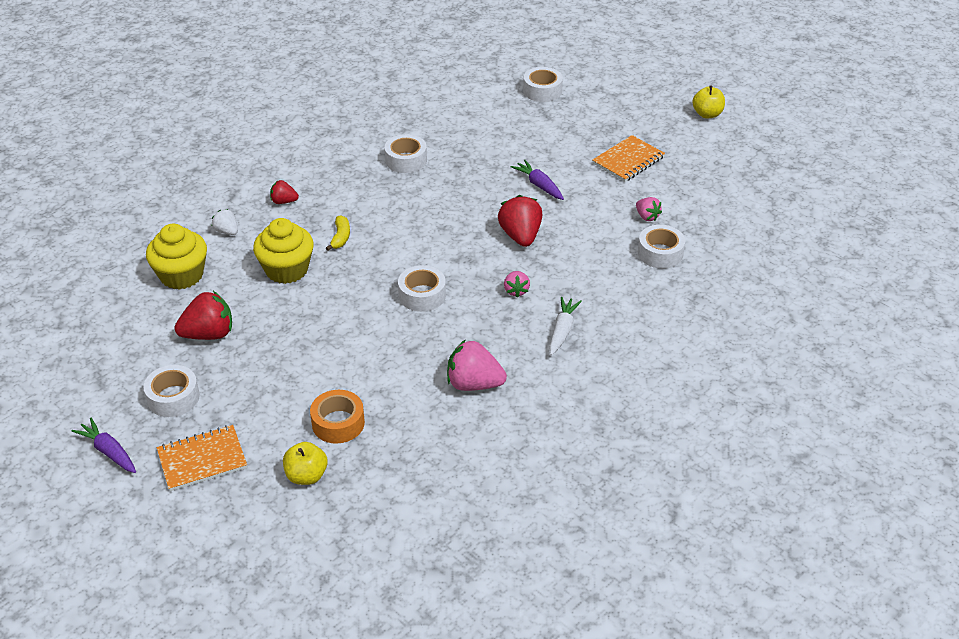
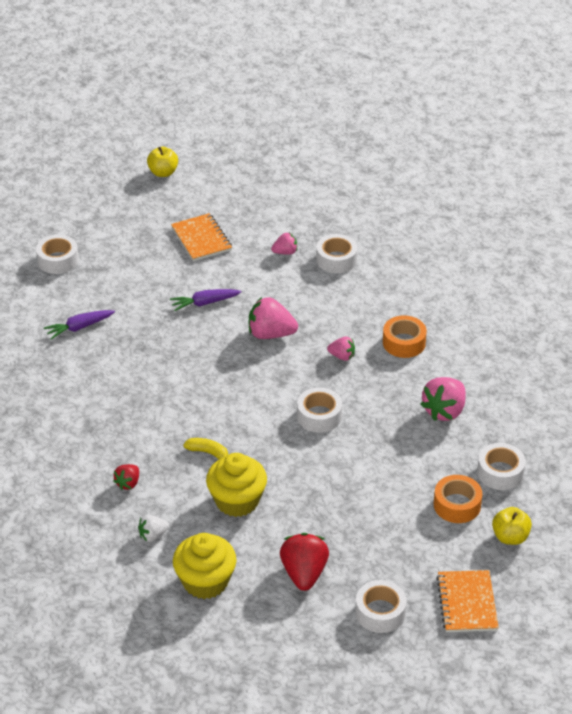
camera: 70 degrees left, 0 degrees up
(109, 451) = (432, 669): purple carrot -> purple carrot (79, 327)
(406, 160) = (113, 381): white tape -> white tape (500, 472)
(520, 236) = (270, 334): red strawberry -> pink strawberry
(562, 330) = (404, 342): white carrot -> orange tape

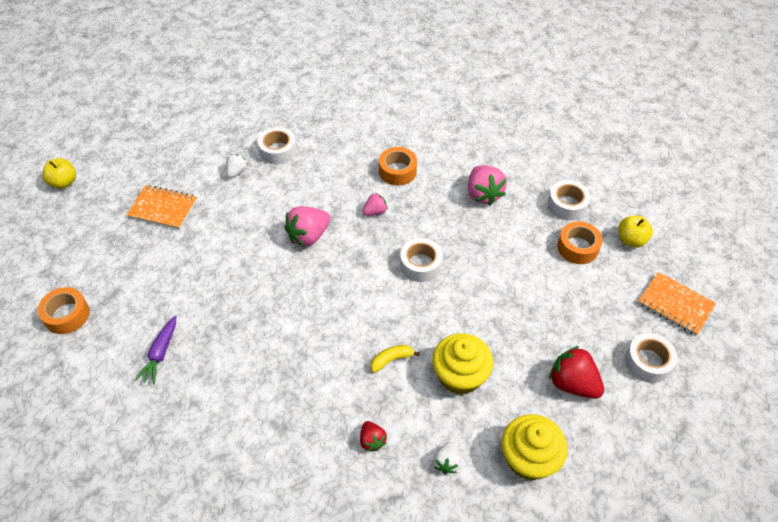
camera: 50 degrees left, 10 degrees up
(58, 260) = (67, 315): white tape -> orange tape
(204, 303) = (231, 252): purple carrot -> none
(285, 252) = (237, 172): pink strawberry -> white strawberry

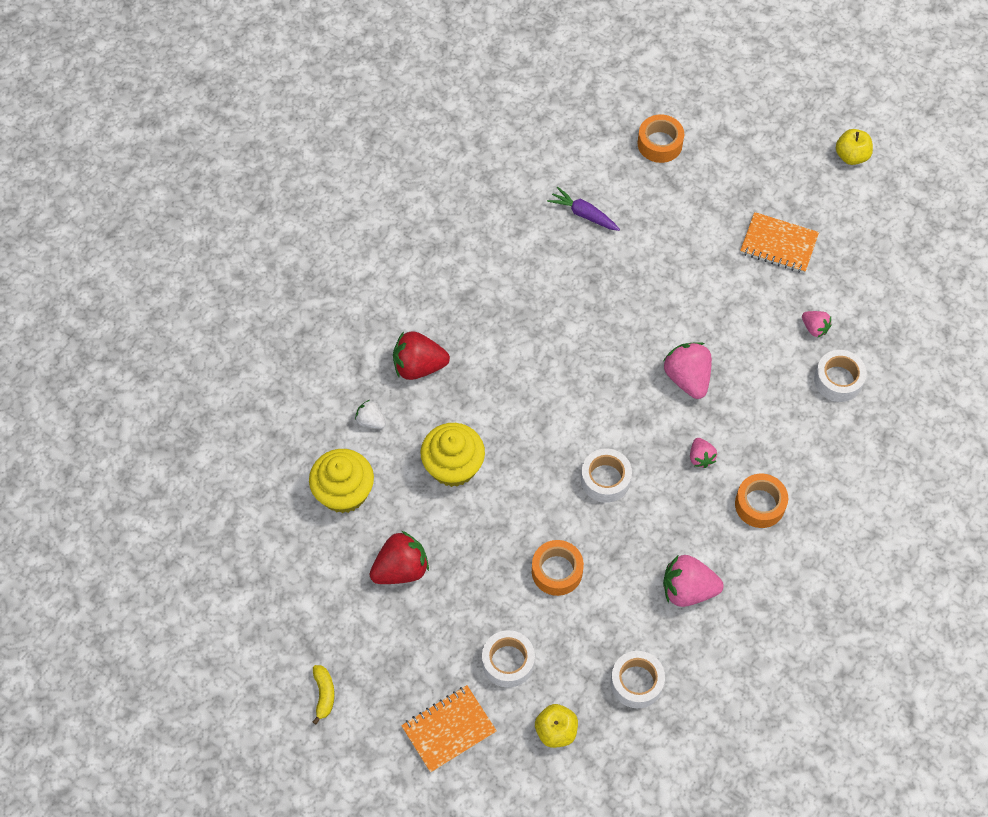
camera: 110 degrees right, 10 degrees up
(163, 208) = (778, 244): orange notebook -> orange notebook turned 75 degrees clockwise
(237, 172) = (814, 328): white strawberry -> pink strawberry
(372, 440) = (418, 366): red strawberry -> red strawberry, size x1.80
(391, 360) = (496, 410): yellow banana -> yellow banana (324, 694)
(577, 247) = (567, 662): orange tape -> orange tape (557, 571)
(648, 362) = (393, 658): white tape -> white tape (508, 662)

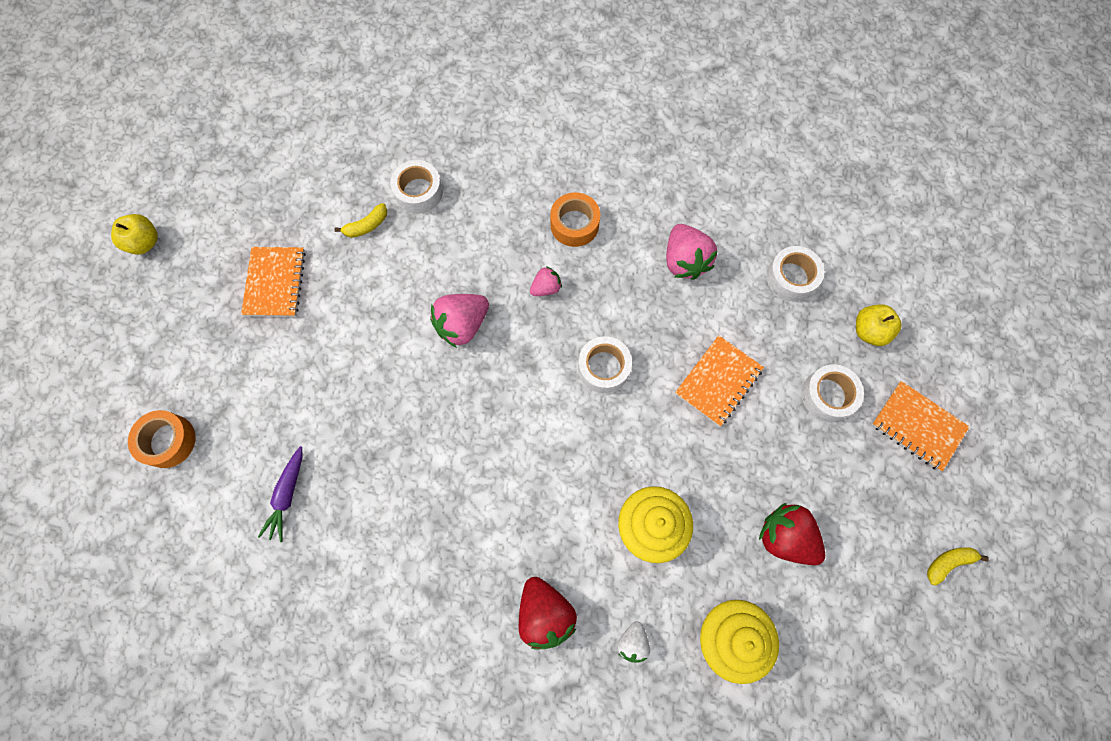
camera: 110 degrees left, 10 degrees up
(557, 571) = (718, 381): orange tape -> orange notebook
(814, 328) = (367, 225): pink strawberry -> yellow banana

